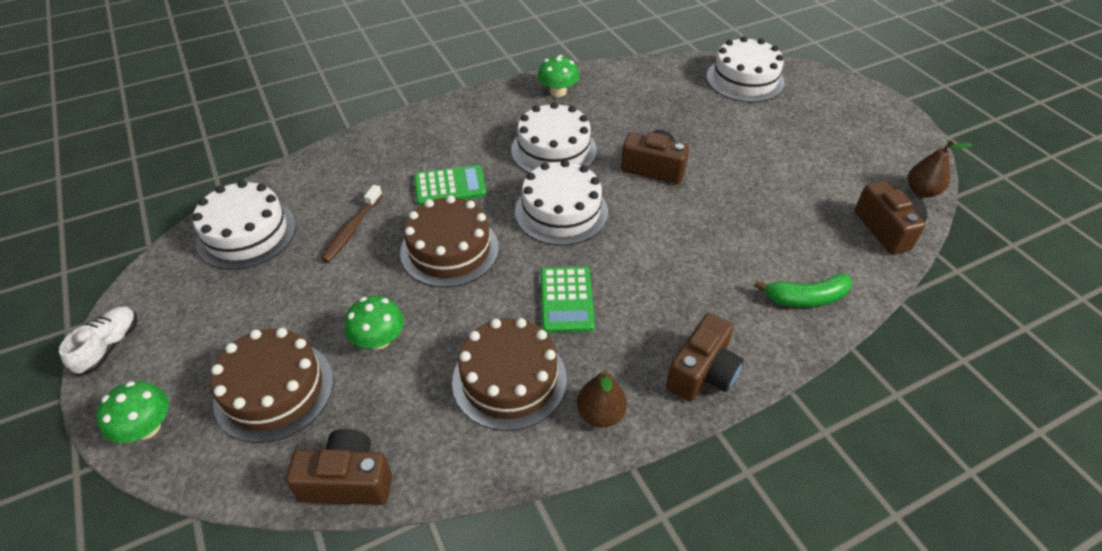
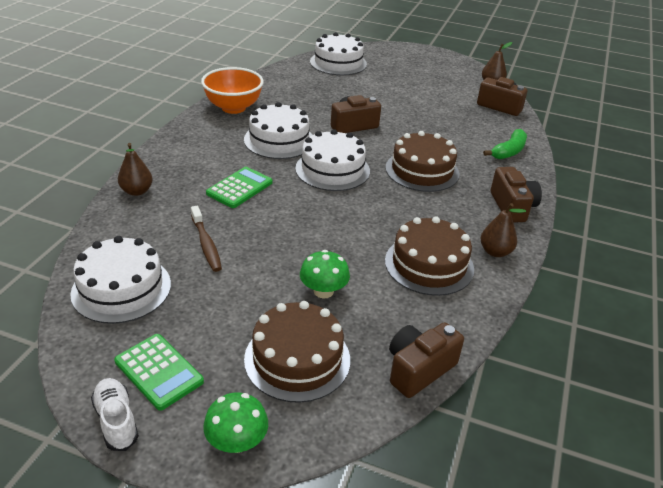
camera: 45 degrees left, 10 degrees down
(367, 145) = (137, 191): none -> brown pear
(449, 249) = (294, 221): brown cake -> brown cake (422, 170)
(558, 92) = (233, 108): green mushroom -> orange bowl
(566, 300) = (401, 211): green calculator -> green calculator (159, 371)

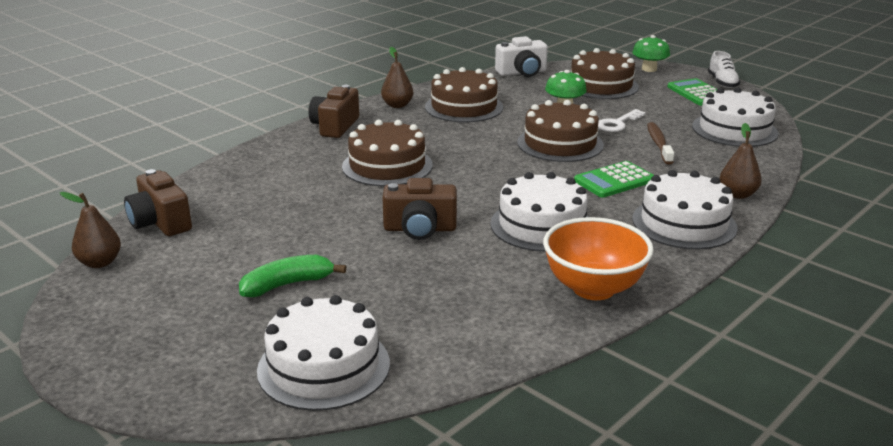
camera: 155 degrees left, 10 degrees down
(254, 270) = (617, 124): none -> white key
(301, 225) = (560, 143): none -> brown cake
(332, 169) = (493, 182): white cake -> white cake (684, 223)
(419, 369) = (522, 73): brown camera -> white camera
(509, 151) = (254, 168): green banana -> green banana (288, 284)

